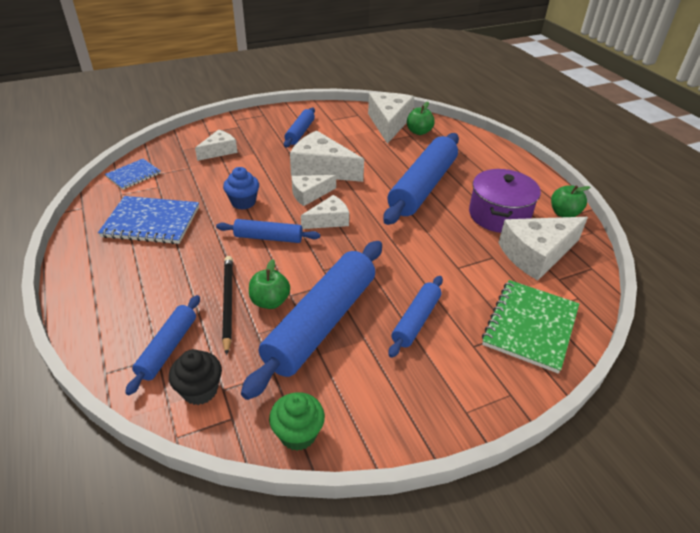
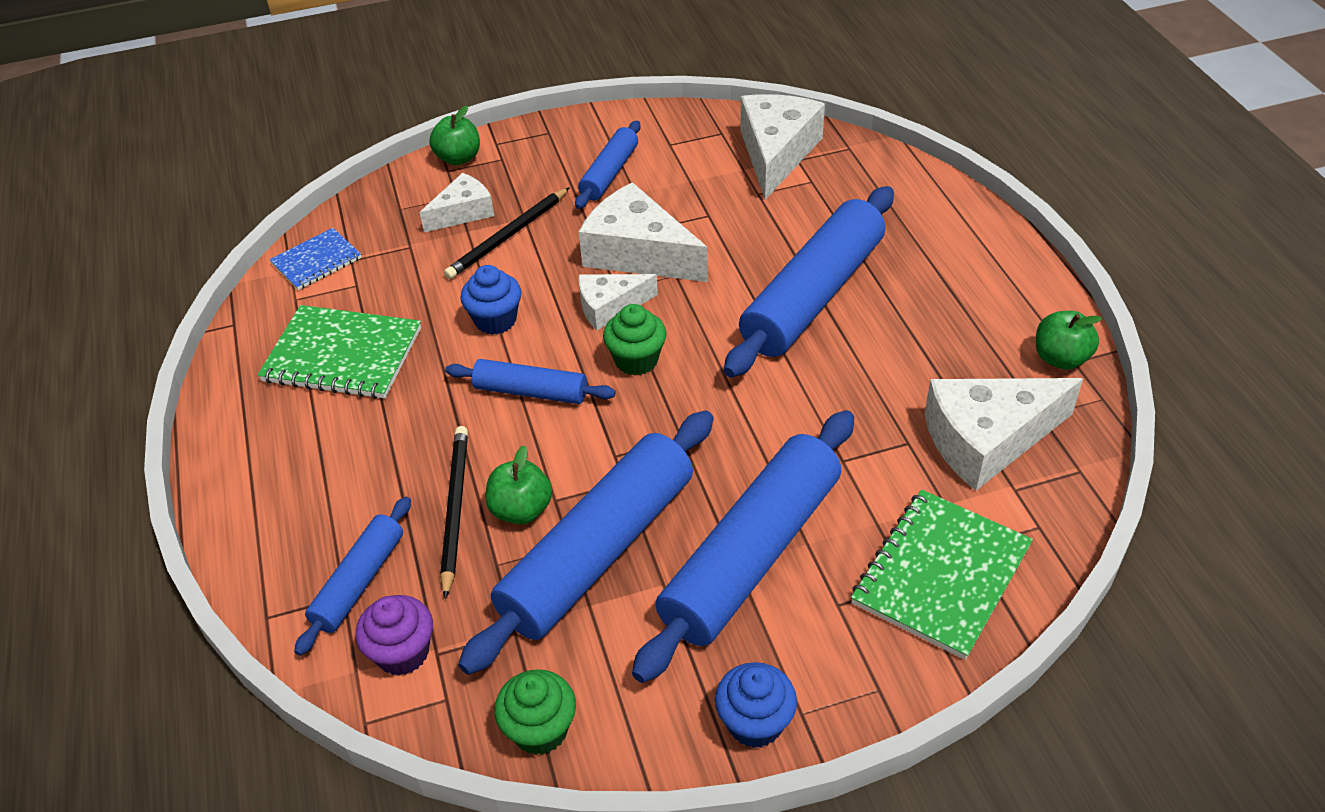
camera: 10 degrees right, 5 degrees up
(151, 222) = (342, 355): blue notebook -> green notebook
(200, 390) = (402, 653): black cupcake -> purple cupcake
(246, 162) = (508, 236): none -> black pencil
(329, 220) = (636, 360): white cheese -> green cupcake
(416, 320) = (752, 555): blue rolling pin -> blue rolling pin, size x1.92
(419, 132) = (829, 174): green apple -> green apple (458, 158)
(438, 420) = (755, 723): none -> blue cupcake
(499, 215) = (939, 358): purple pot -> none

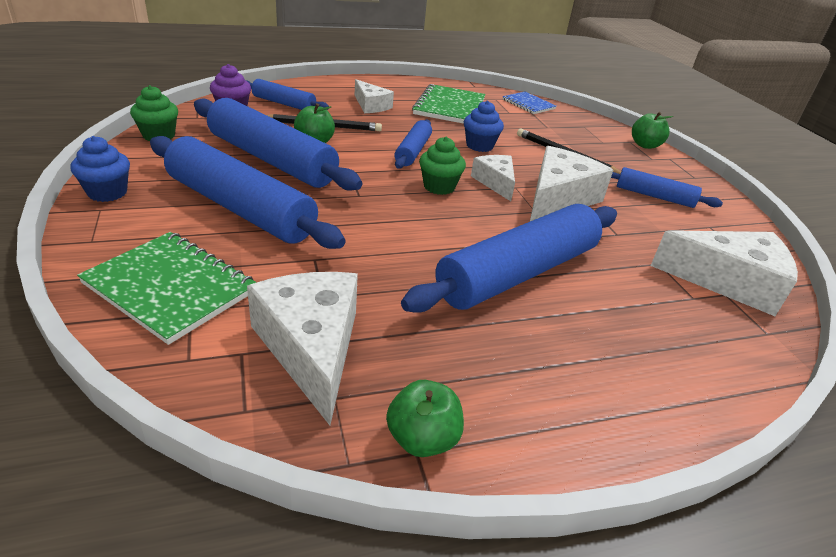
camera: 85 degrees right, 10 degrees down
(463, 212) = (586, 143): white cheese -> white cheese (371, 105)
(812, 295) = (518, 273): blue rolling pin -> blue rolling pin turned 75 degrees counterclockwise

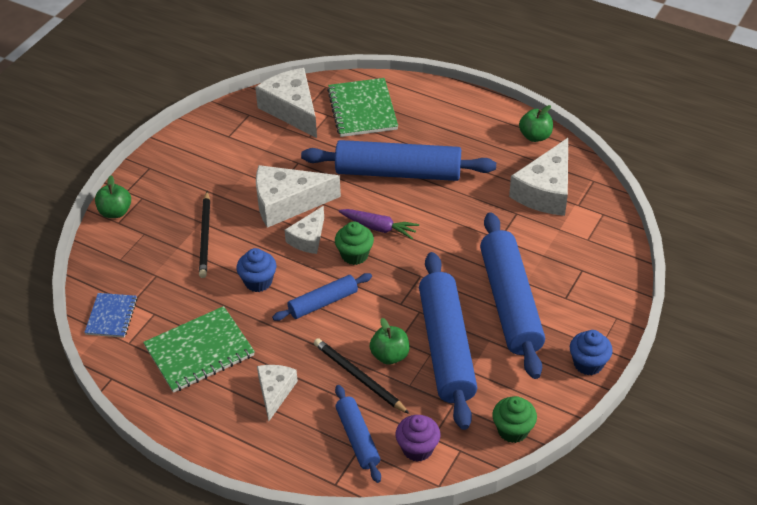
camera: 130 degrees left, 10 degrees up
(170, 287) = (589, 258): green notebook -> green notebook (362, 109)
(452, 214) = (378, 228): none -> purple carrot
(654, 196) = (216, 170): blue rolling pin -> none

